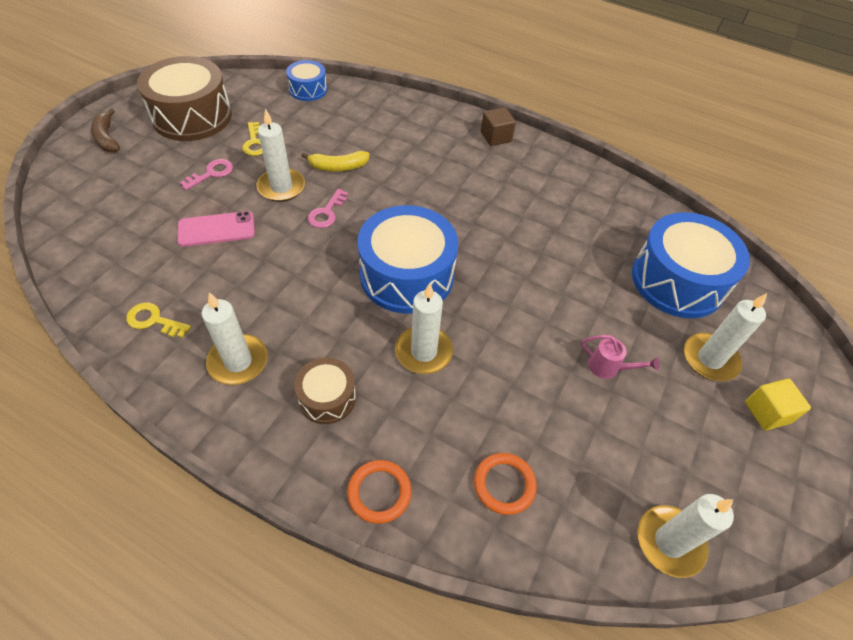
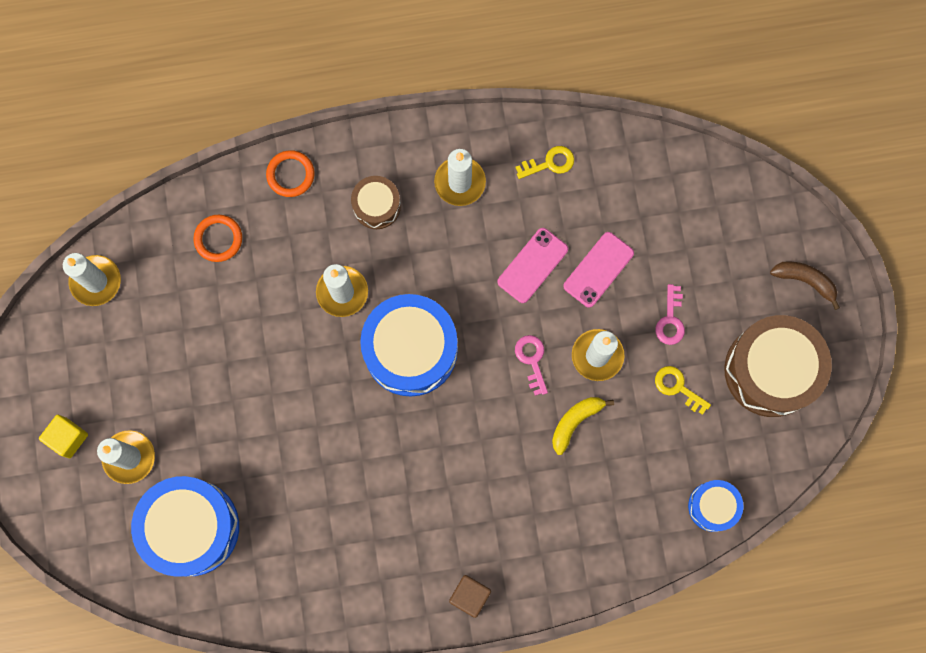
camera: 145 degrees right, 25 degrees up
(257, 263) = (532, 265): none -> pink phone
(608, 368) = (201, 386): pink watering can -> none

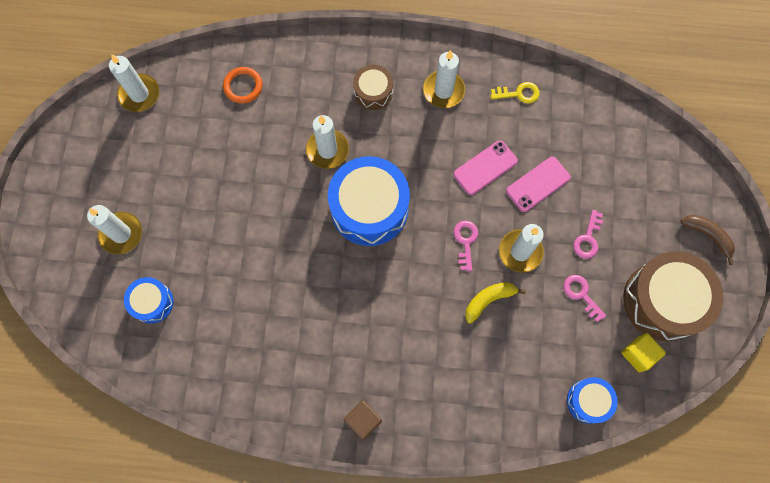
camera: 15 degrees right, 5 degrees down
(68, 438) = (79, 206): yellow cube -> yellow cube (638, 354)
(191, 527) = (152, 302): blue drum -> blue drum, size x0.52
(290, 174) = (313, 53): orange ring -> none
(677, 387) = (581, 294): yellow key -> pink key

